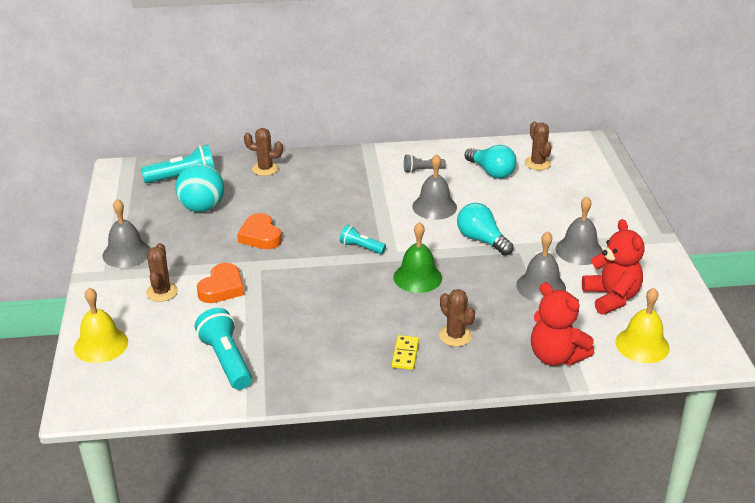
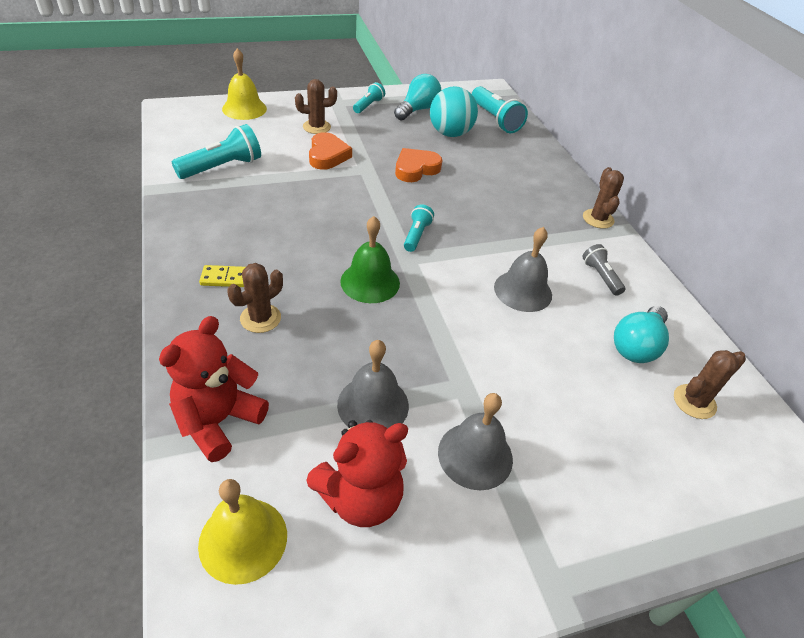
camera: 75 degrees right, 10 degrees up
(126, 253) = (368, 105): grey bell -> turquoise flashlight
(222, 288) = (327, 155): orange heart -> orange heart turned 105 degrees counterclockwise
(265, 169) = (535, 162): brown cactus -> brown cactus (598, 219)
(481, 240) = (464, 338): turquoise light bulb -> turquoise light bulb (417, 110)

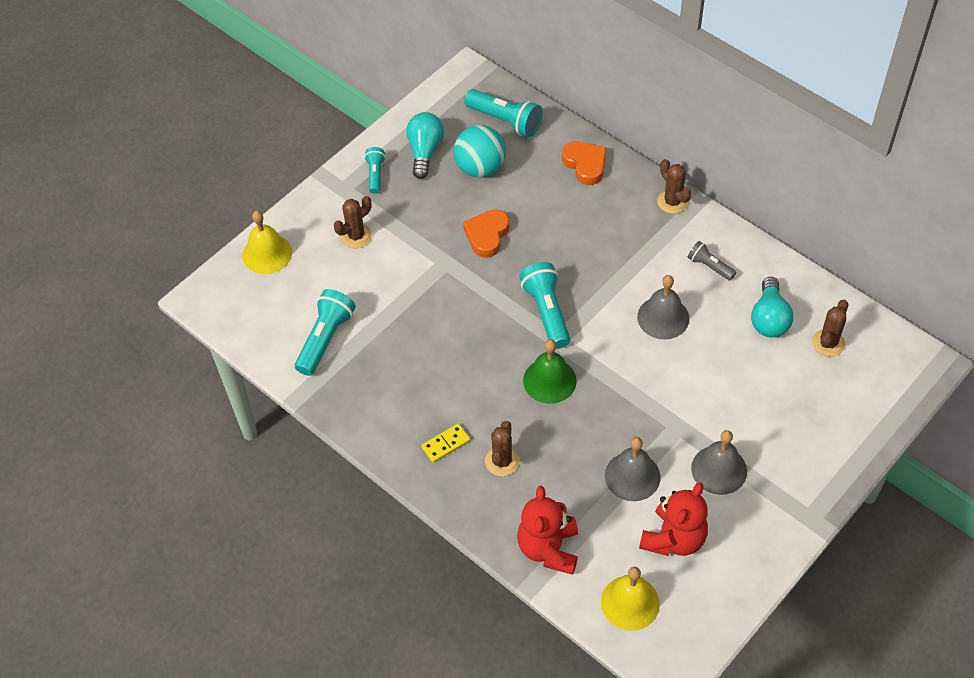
camera: 25 degrees left, 10 degrees up
(327, 155) = (399, 267): orange heart -> orange heart (585, 165)
(416, 235) = (547, 312): turquoise flashlight -> turquoise flashlight, size x1.72

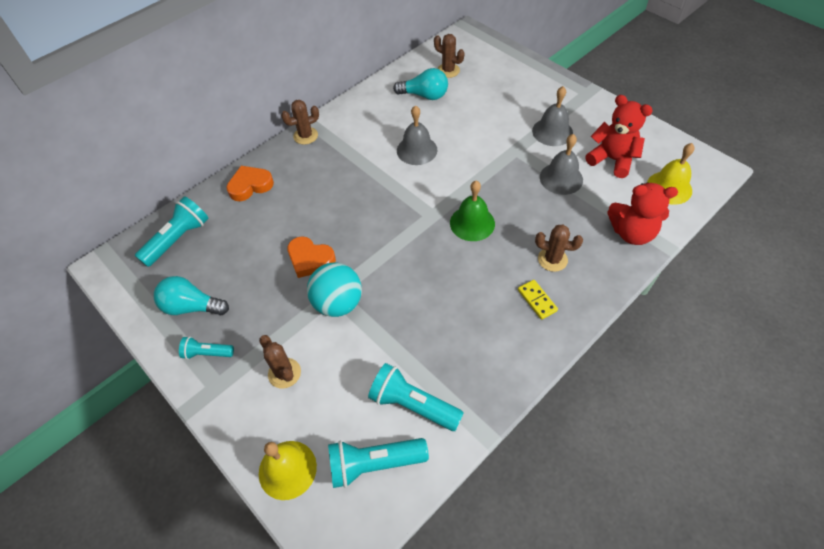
camera: 85 degrees left, 0 degrees up
(480, 168) = (229, 261): turquoise ball -> turquoise ball (338, 303)
(547, 312) = (402, 221): turquoise flashlight -> turquoise flashlight (374, 463)
(709, 266) = (373, 121): grey flashlight -> none

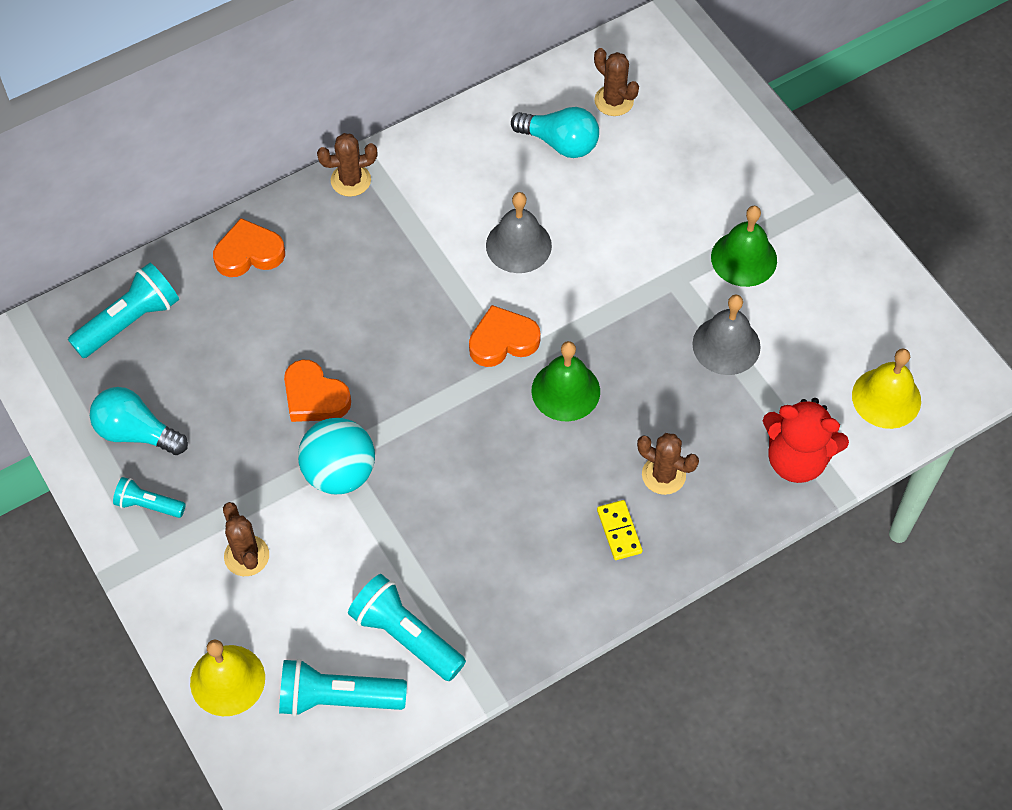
camera: 10 degrees right, 5 degrees up
(423, 203) = (503, 341): none -> orange heart
(552, 132) = (744, 258): grey bell -> green bell
(612, 160) = (818, 330): red teddy bear -> none

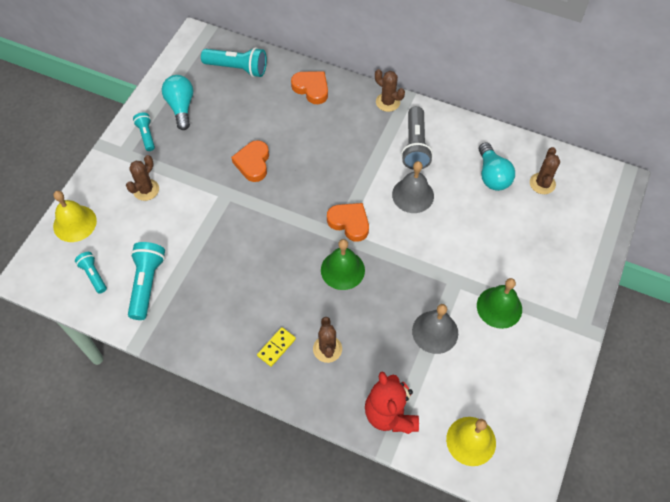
camera: 55 degrees right, 0 degrees up
(337, 698) = (93, 275): turquoise flashlight -> turquoise flashlight, size x0.58
(339, 473) = (218, 199): turquoise ball -> none
(446, 195) = (415, 146): none -> grey flashlight

